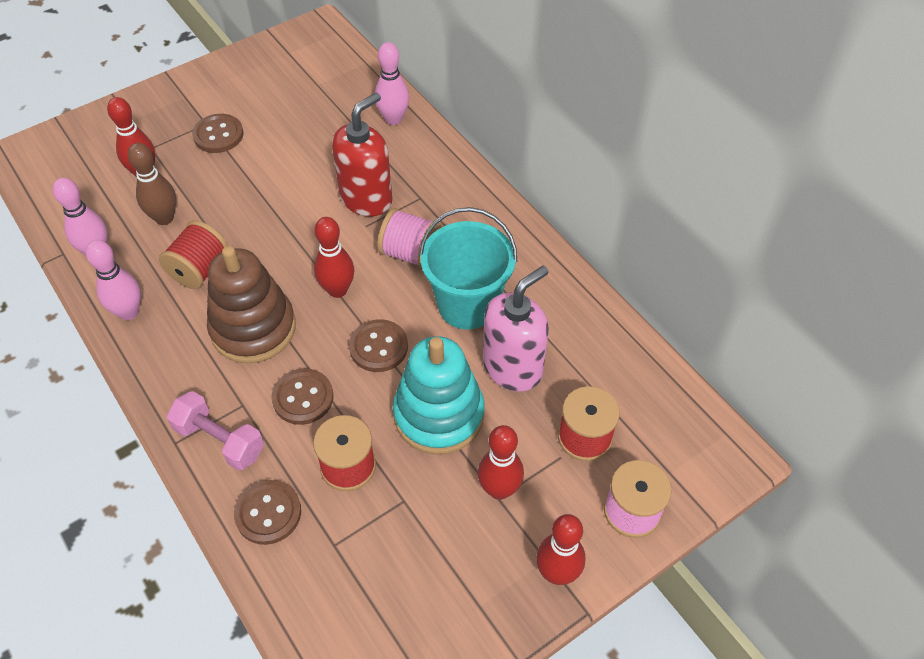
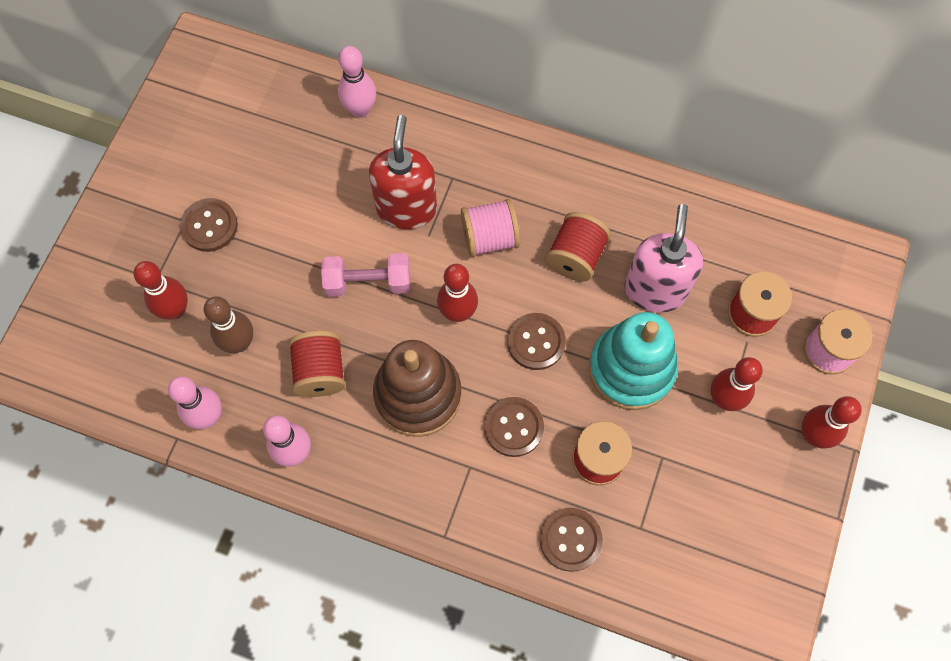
camera: 35 degrees left, 15 degrees up
(220, 440) = (479, 509): pink dumbbell -> pink dumbbell (368, 282)
(467, 305) = (575, 256): turquoise bucket -> red spool

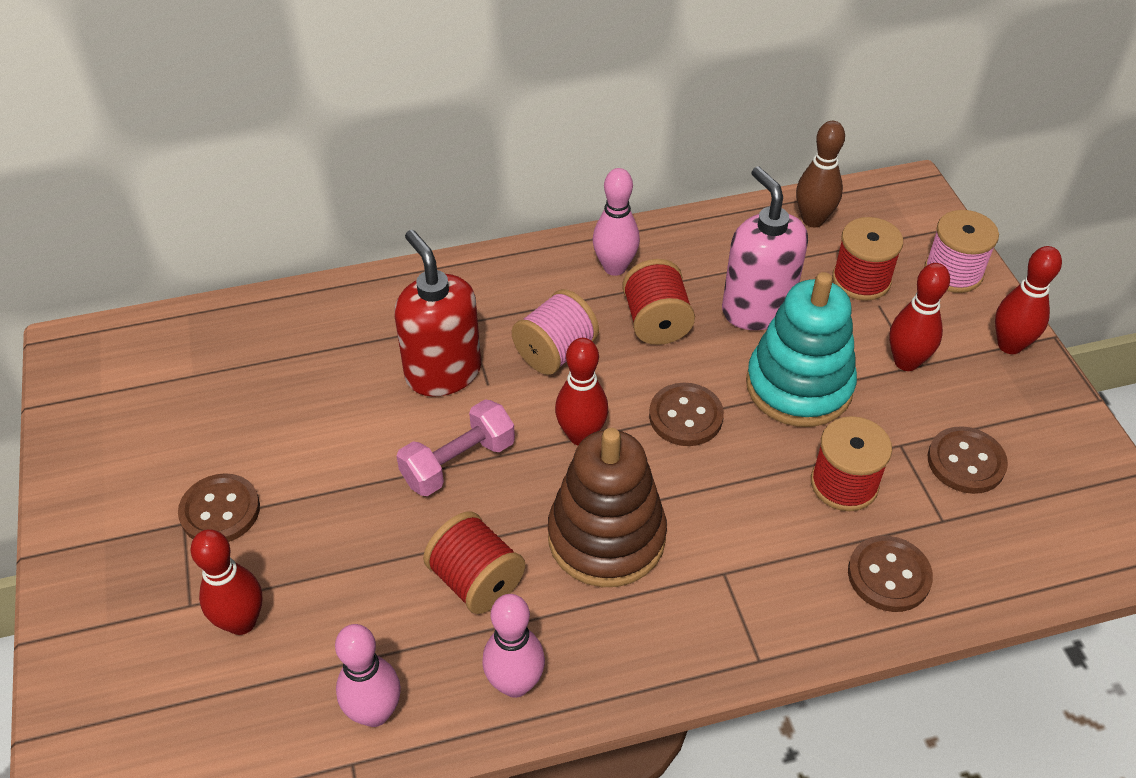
camera: 35 degrees left, 20 degrees down
(239, 343) = (352, 609): brown bowling pin -> brown bowling pin (813, 220)
(360, 109) = (316, 312): pink bowling pin -> pink bowling pin (614, 267)
(513, 427) = (734, 507): brown button -> brown button (966, 462)

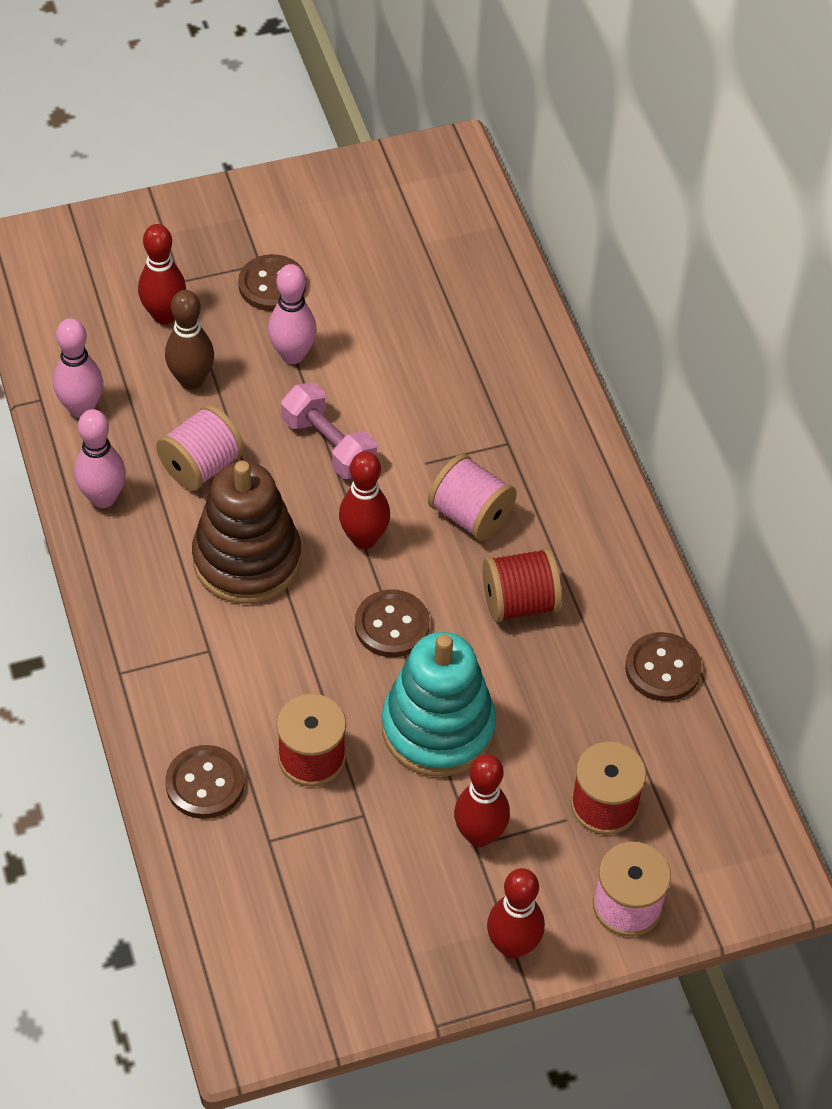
camera: 85 degrees right, 5 degrees up
(443, 372) = (438, 426): red soap dispenser -> none
(476, 580) = (202, 466): red spool -> pink spool
(614, 267) = (599, 565): pink bowling pin -> pink bowling pin (292, 355)
(757, 309) = (548, 697): pink soap dispenser -> none
(813, 220) = (702, 764): brown bowling pin -> brown bowling pin (191, 380)
(966, 462) = (342, 872): brown button -> brown button (662, 668)

